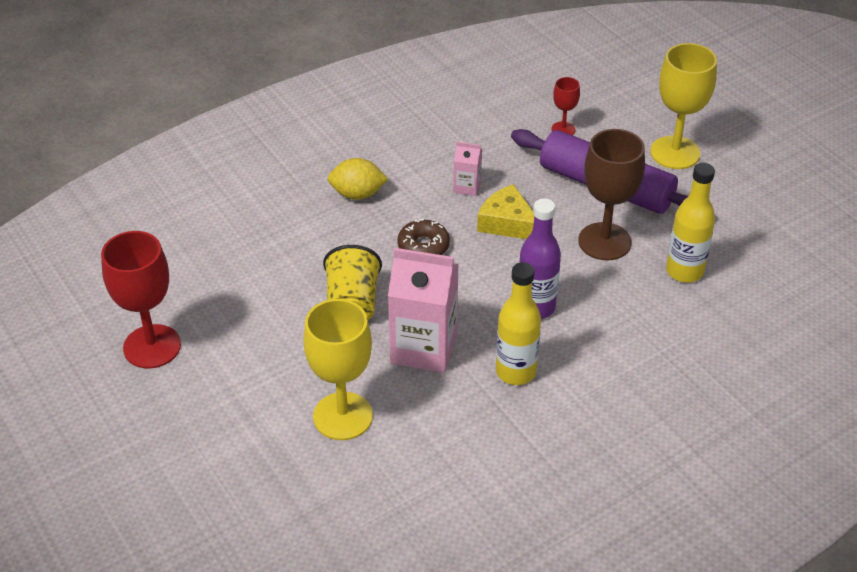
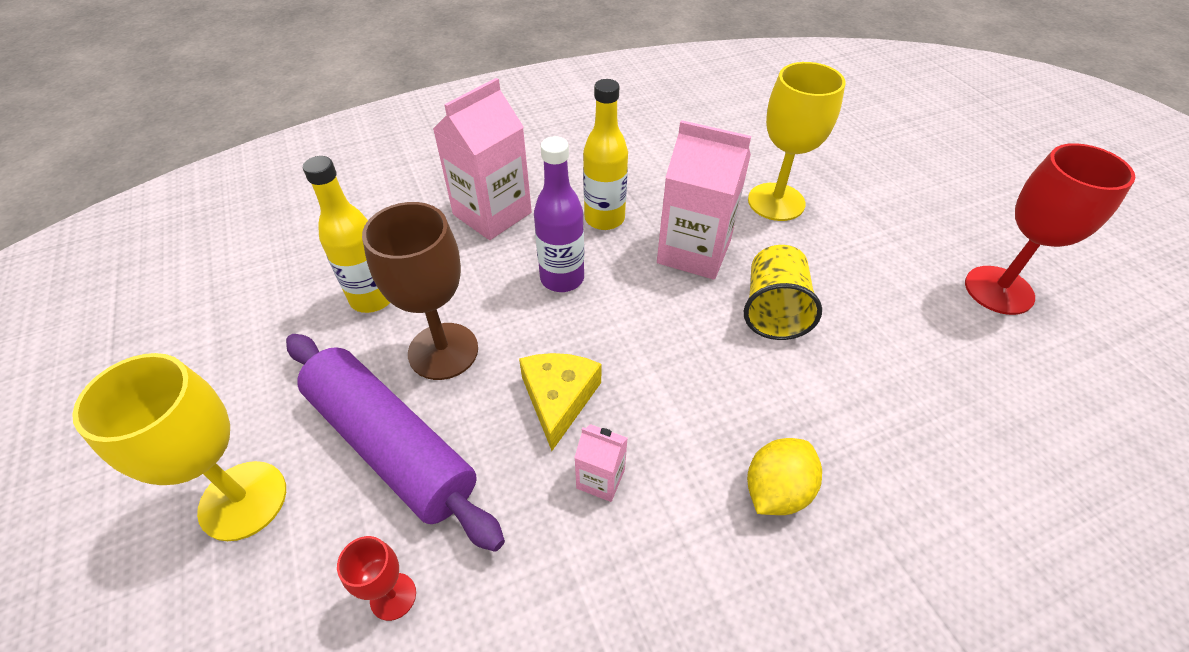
camera: 170 degrees left, 5 degrees up
(357, 194) = (776, 490): yellow lemon -> yellow lemon turned 60 degrees counterclockwise
(423, 246) = (681, 378): brown donut -> none
(507, 223) = (558, 399): yellow cheese -> yellow cheese turned 135 degrees counterclockwise
(628, 362) = (492, 214): none -> pink carton

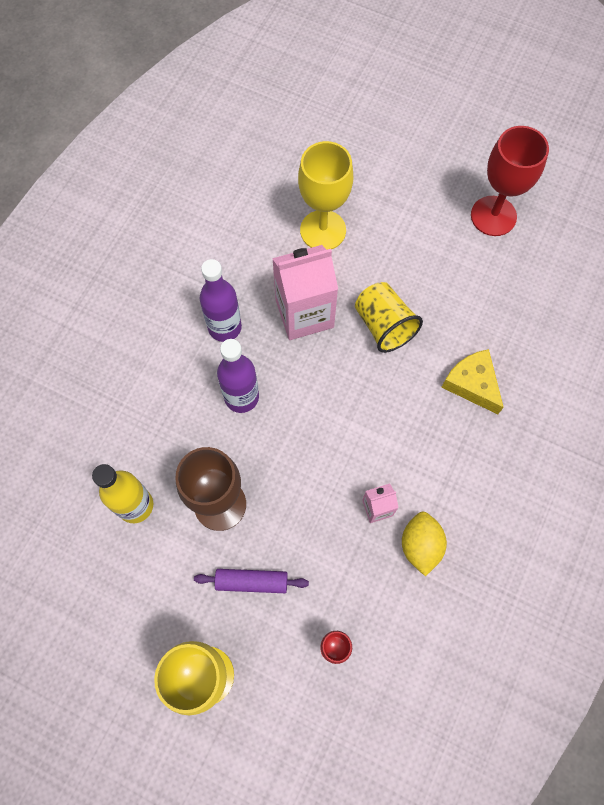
camera: 40 degrees left, 20 degrees up
(391, 445) = (252, 582): purple rolling pin -> purple rolling pin, size x0.49
(492, 214) = (144, 379): pink carton -> none
(558, 399) = (315, 480): yellow cheese -> yellow cheese (472, 384)
(604, 219) = (224, 327): yellow bottle -> purple bottle
(776, 490) = (464, 444): yellow lemon -> yellow lemon (420, 545)

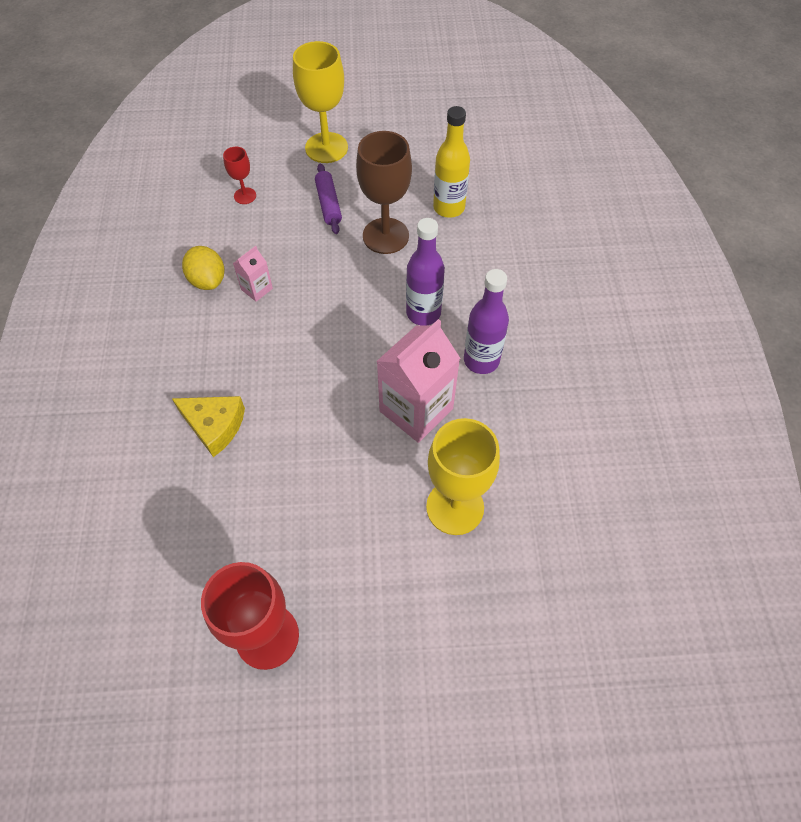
camera: 150 degrees right, 10 degrees down
(252, 582) = (328, 204): purple rolling pin -> purple rolling pin turned 75 degrees counterclockwise
(384, 326) = (330, 438): yellow cup -> none

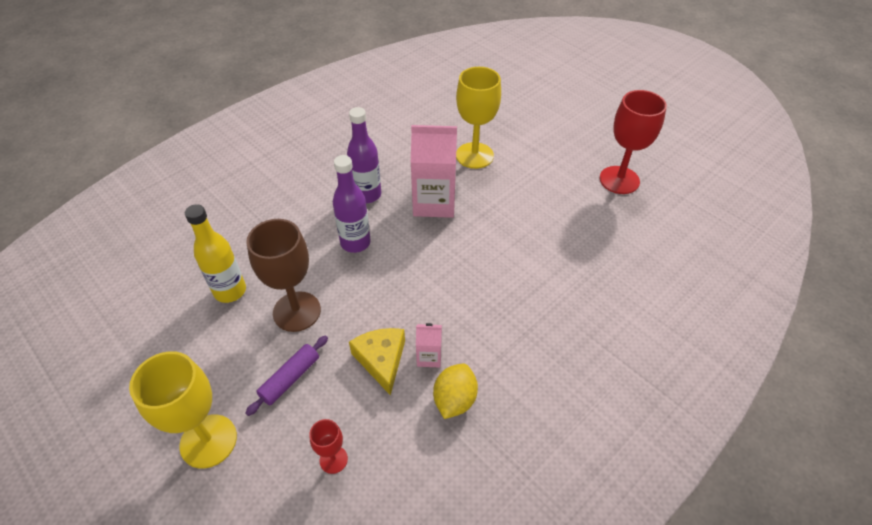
camera: 130 degrees left, 10 degrees down
(214, 426) = (555, 289): yellow cheese -> yellow cheese (381, 360)

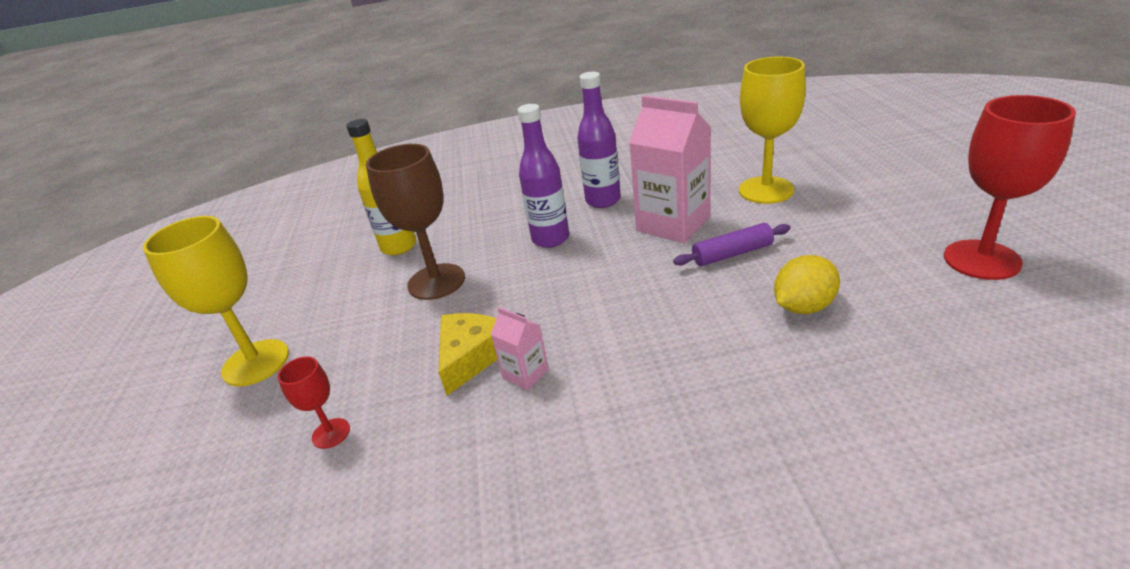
camera: 40 degrees right, 15 degrees down
(290, 378) = (372, 338): purple rolling pin -> purple rolling pin (732, 254)
(454, 400) = (511, 434): yellow lemon -> yellow lemon (803, 307)

